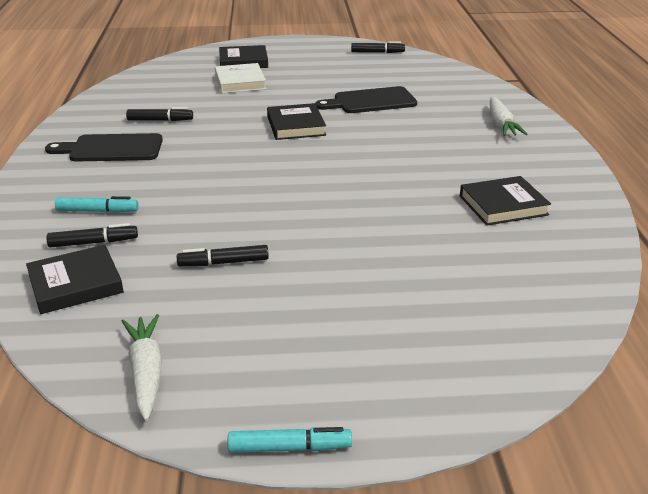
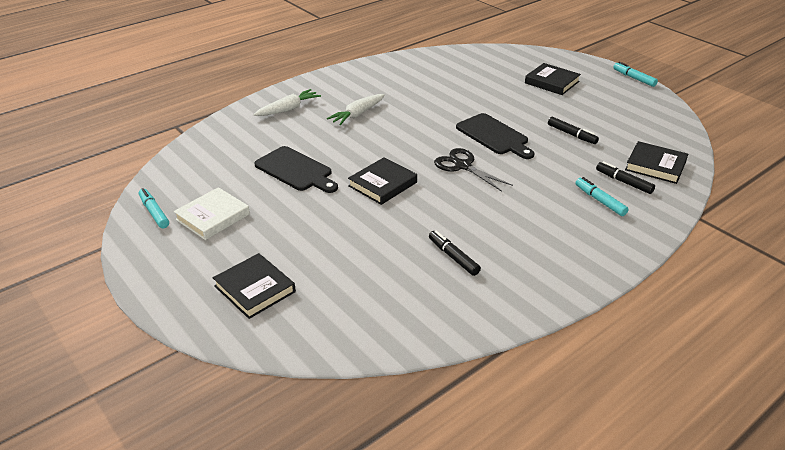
camera: 125 degrees left, 5 degrees up
(112, 149) = (529, 250): black cutting board -> black cutting board (494, 136)
(146, 373) = (659, 117): white carrot -> white carrot (358, 114)
(240, 82) = (319, 259): white book -> white book (213, 217)
(268, 169) = (462, 166): none -> black scissors
(377, 52) = (154, 212): black marker -> turquoise marker
(503, 205) = (405, 84): black book -> black book (552, 82)

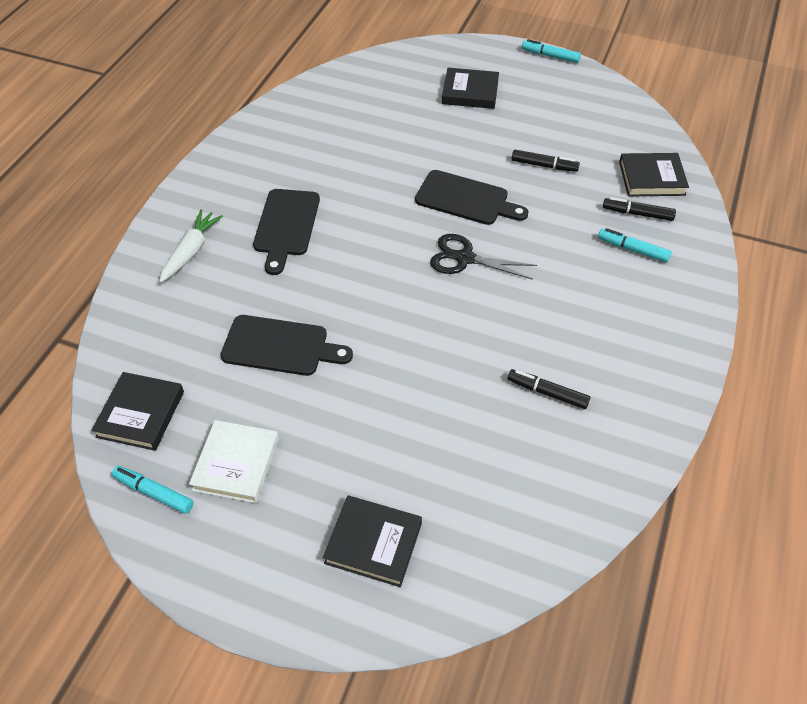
camera: 30 degrees left, 15 degrees up
(358, 114) = (286, 226): white carrot -> black cutting board
(382, 184) = (398, 323): black book -> black book (140, 414)

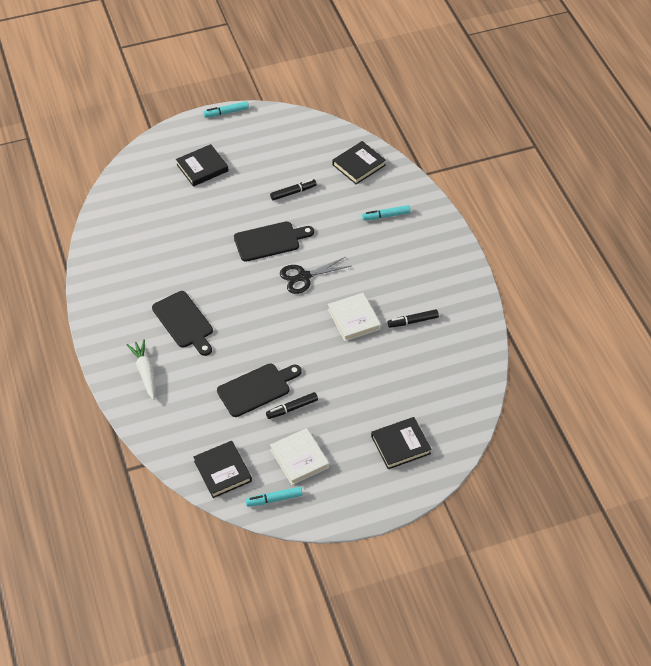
camera: 40 degrees left, 0 degrees up
(475, 342) = (354, 319): none -> white book
(637, 214) = (370, 192): black marker -> black marker (292, 408)

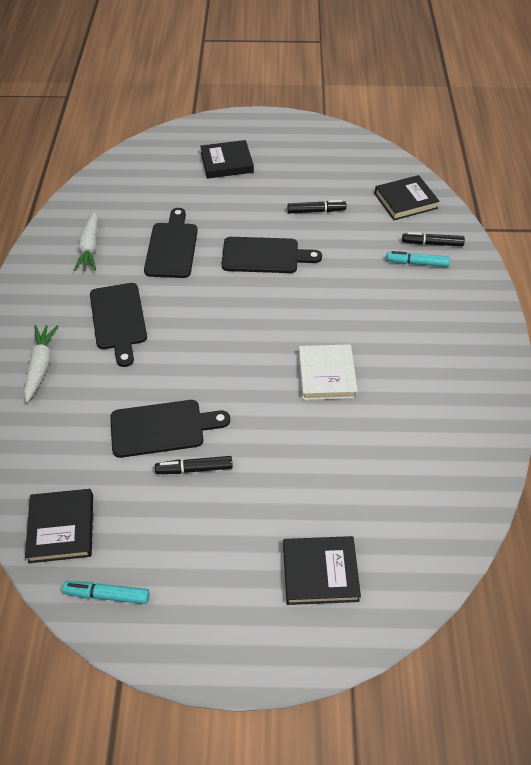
camera: 20 degrees right, 0 degrees up
(130, 272) = (90, 248): none -> white carrot
(195, 254) = (172, 247): none -> black cutting board
(226, 112) = (279, 117): turquoise marker -> none
(299, 458) = (170, 544): white book -> none
(304, 277) = (286, 306): black scissors -> none
(412, 321) = (403, 400): black marker -> black marker (432, 243)

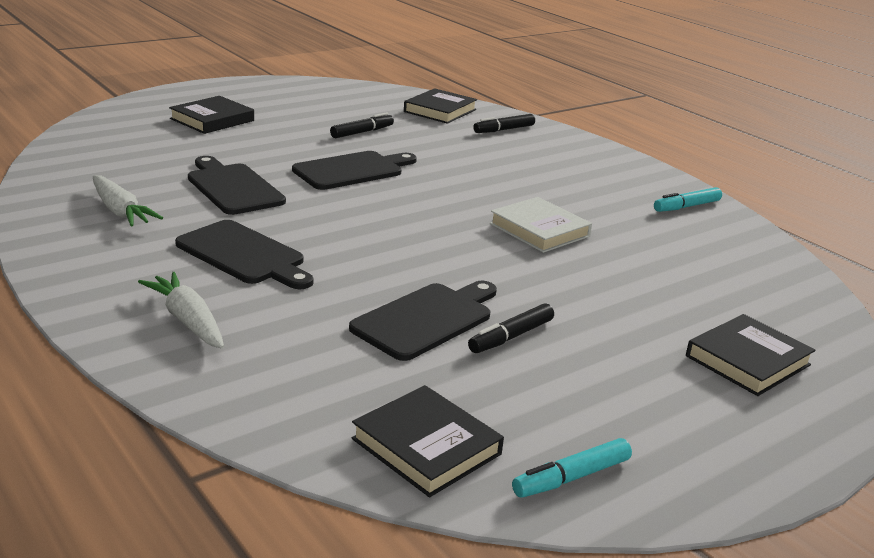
camera: 40 degrees left, 25 degrees down
(417, 263) = (509, 143): turquoise marker -> turquoise marker (686, 206)

